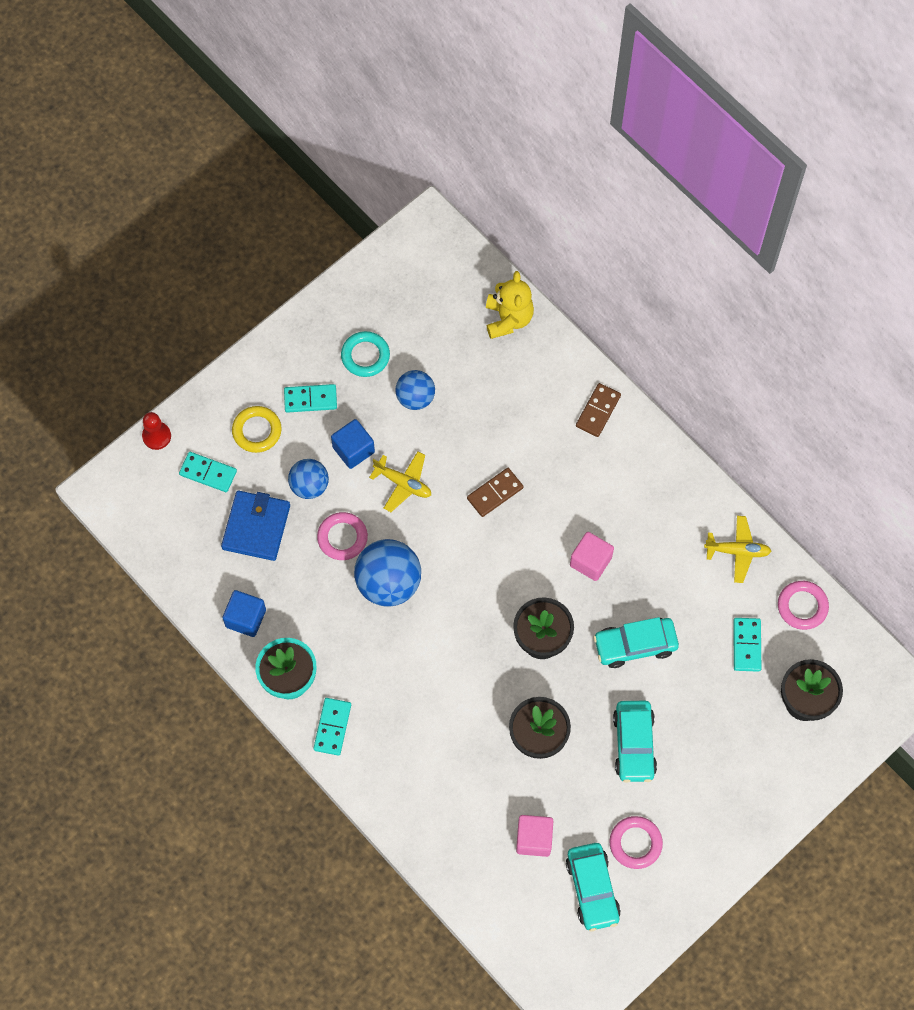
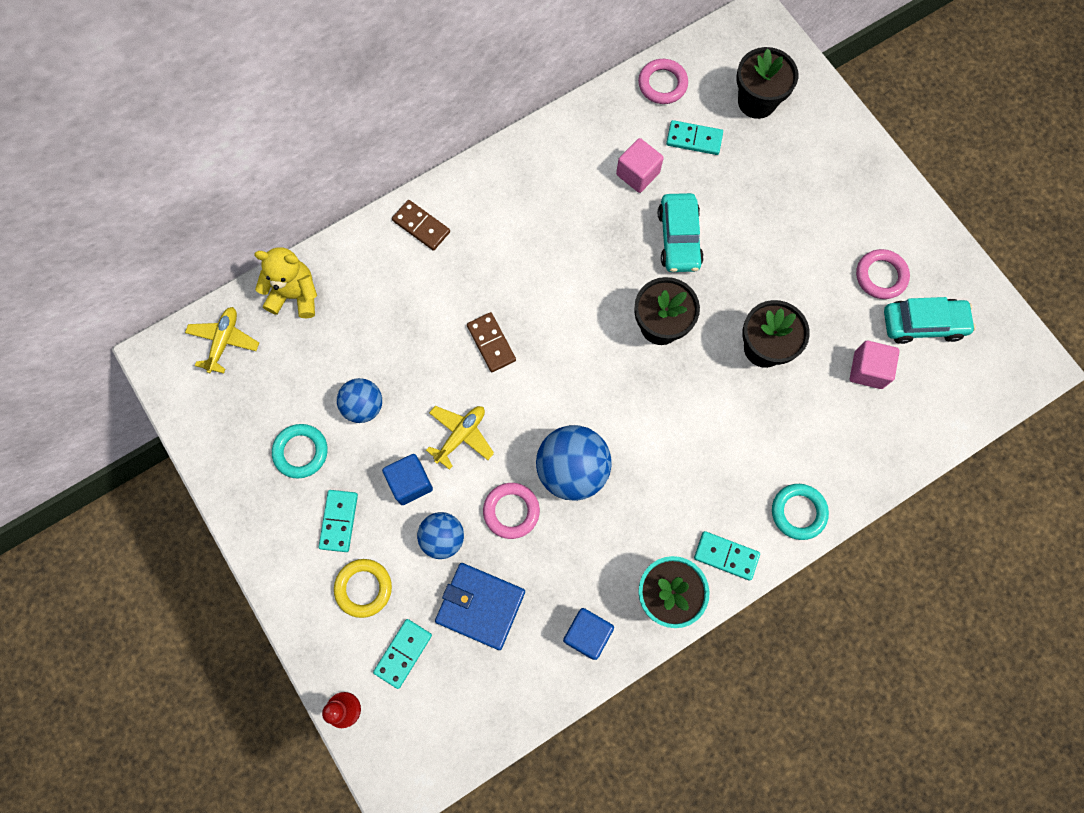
camera: 80 degrees left, 5 degrees up
(383, 787) = (798, 512): none -> turquoise ring
(590, 561) = (583, 263): pink cube -> pink cube (637, 174)
(634, 744) = (781, 258): turquoise car -> none
(737, 551) = (597, 128): yellow plane -> yellow plane (224, 341)

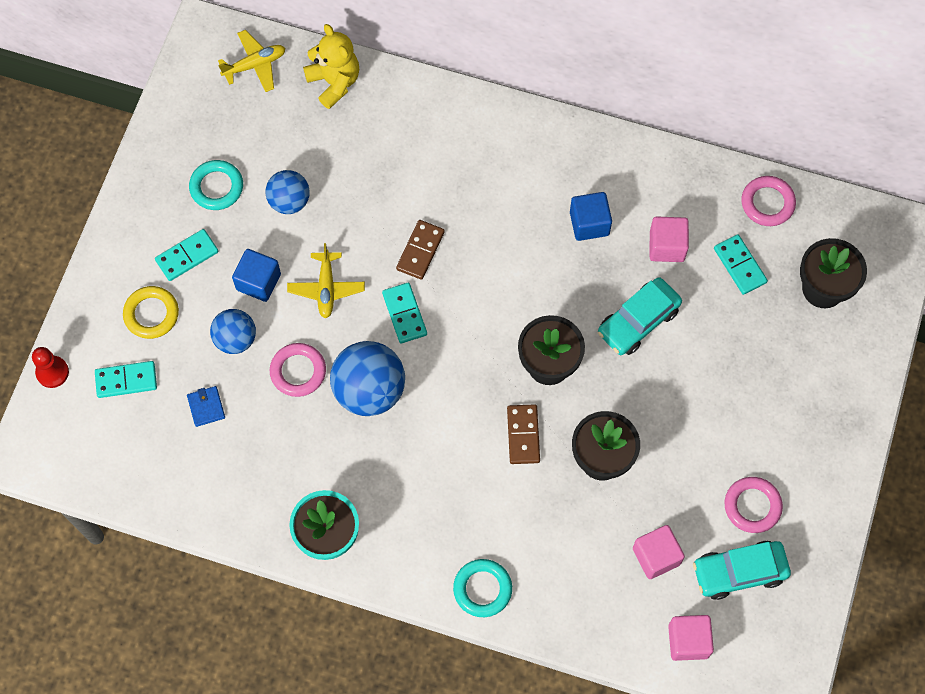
camera: 50 degrees right, 5 degrees down
(421, 226) = (471, 124): brown domino -> brown domino (523, 435)
(461, 436) = (326, 288): yellow plane -> yellow plane turned 90 degrees clockwise
(480, 606) = (206, 407): blue wallet -> blue wallet, size x0.49
(587, 634) = (248, 501): blue cube -> blue cube (589, 223)
(726, 556) = (398, 559): turquoise domino -> turquoise domino (404, 314)
(923, 324) = (739, 572): turquoise car -> turquoise car turned 120 degrees clockwise
(948, 399) = (688, 641): none -> pink cube

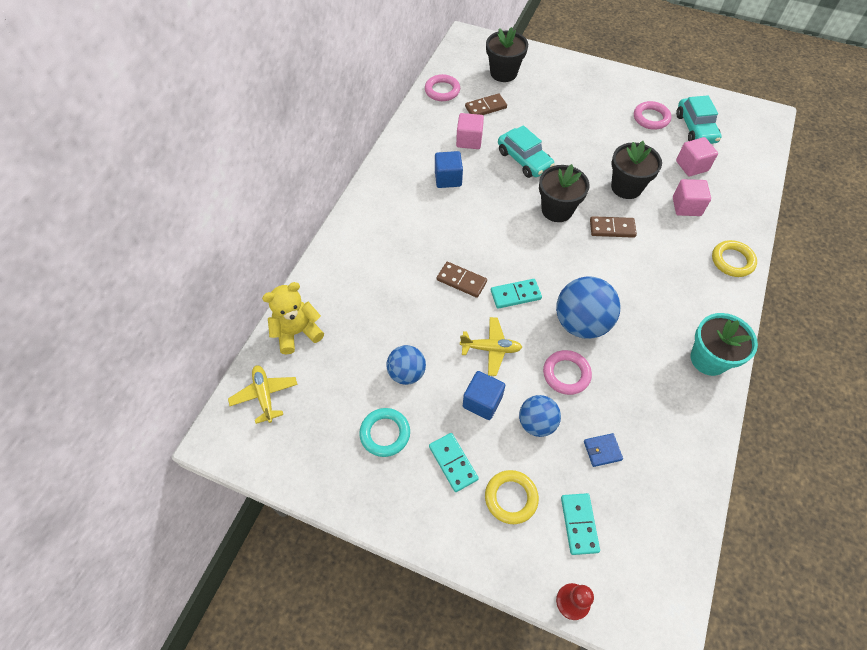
camera: 85 degrees left, 10 degrees down
(482, 589) = (732, 261): turquoise ring -> yellow ring
(688, 641) = (746, 156): pink cube -> pink cube (686, 206)
(740, 265) = (485, 107): turquoise domino -> brown domino

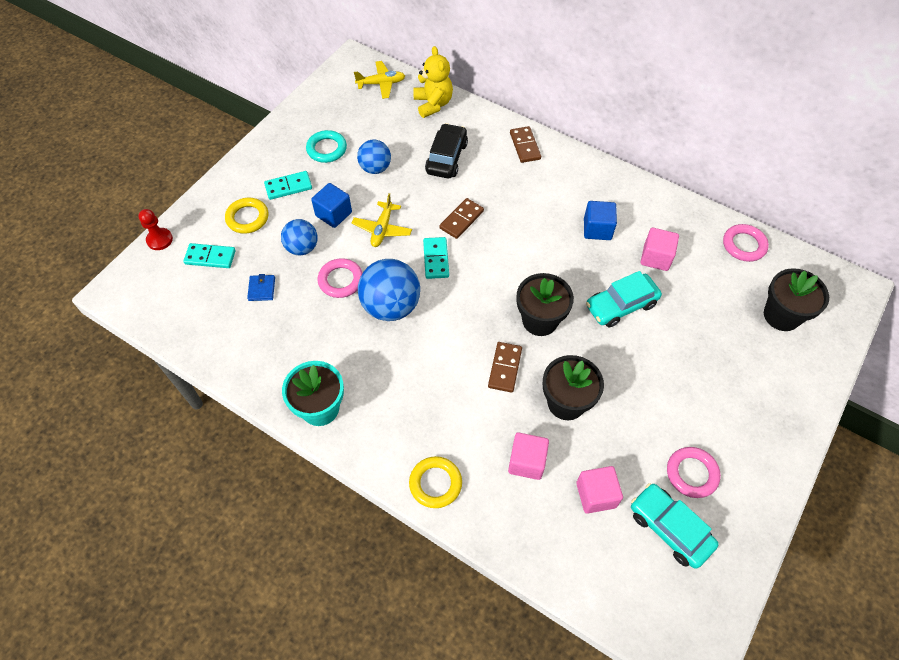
camera: 100 degrees right, 0 degrees up
(380, 306) = (446, 158): none -> black car
(485, 107) = (713, 284): brown domino -> brown domino (525, 146)
(695, 128) = (669, 528): turquoise car -> turquoise car turned 45 degrees clockwise

